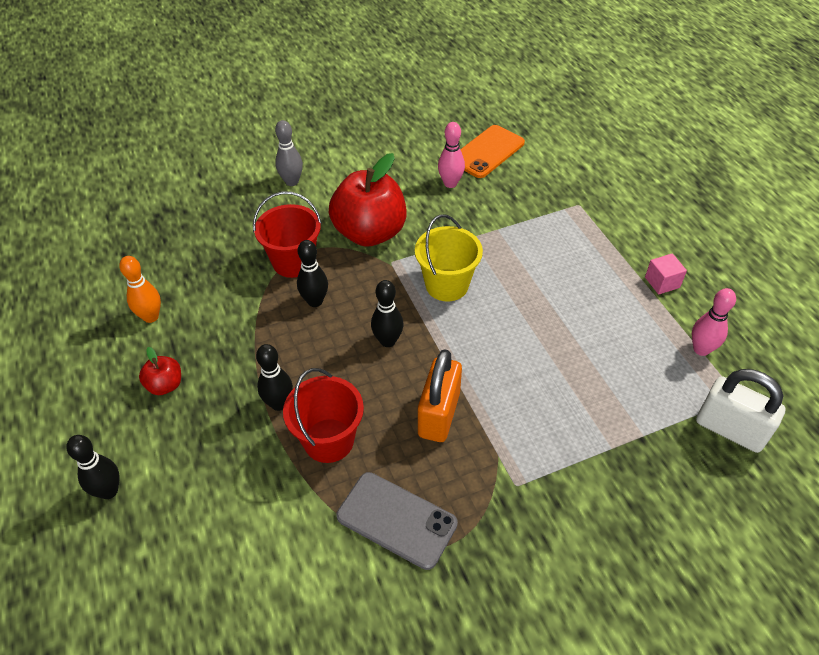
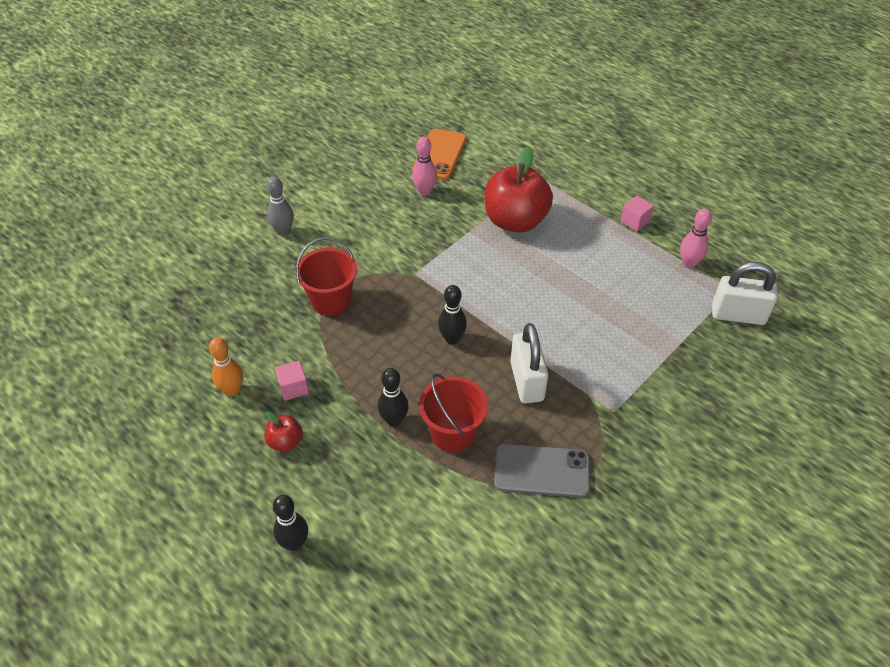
camera: 25 degrees left, 0 degrees up
(206, 335) = (293, 388): none -> pink cube
(315, 301) = (371, 327): black bowling pin -> none
(369, 233) = (382, 254): red apple -> red apple (515, 221)
(439, 414) = (527, 381): orange padlock -> white padlock
(447, 285) = (472, 277): yellow bucket -> none

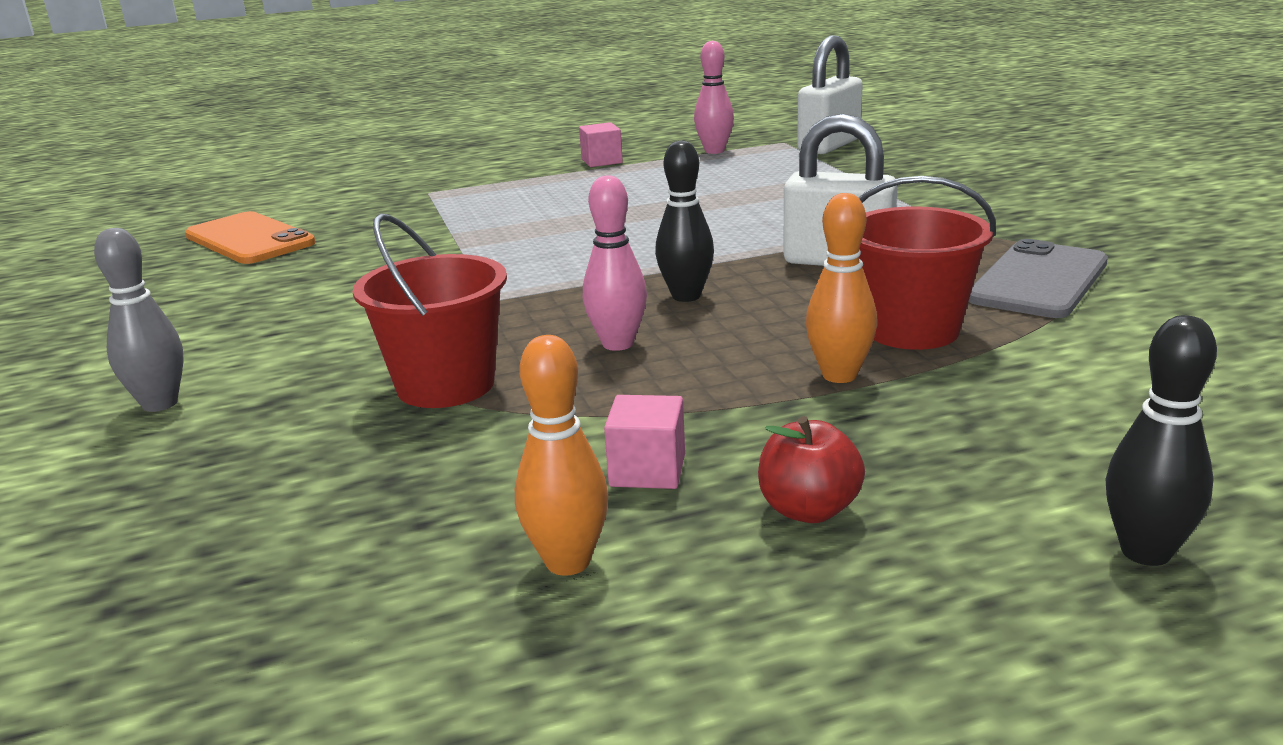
camera: 60 degrees left, 25 degrees down
(394, 420) = (839, 375): black bowling pin -> orange bowling pin
(424, 191) = (310, 262): pink bowling pin -> pink bowling pin (618, 344)
(515, 221) = (490, 217): red apple -> none

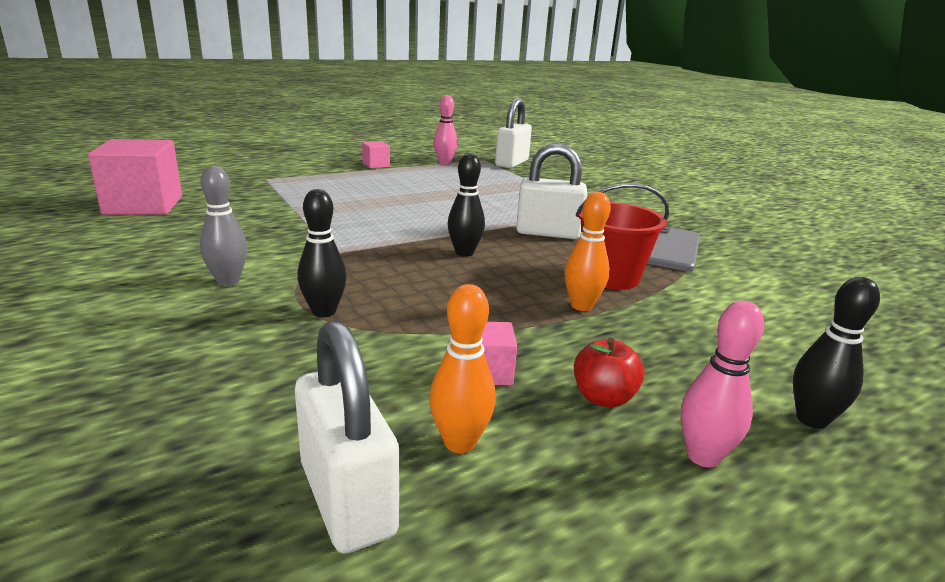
camera: 15 degrees left, 0 degrees up
(160, 404) = (104, 326): grey bowling pin -> grey bowling pin (228, 281)
(249, 239) = (143, 205): orange phone -> pink cube
(392, 623) = (347, 499): none -> white padlock
(445, 385) = (324, 312): red bucket -> black bowling pin
(618, 344) = (433, 284): pink bowling pin -> pink bowling pin (703, 456)

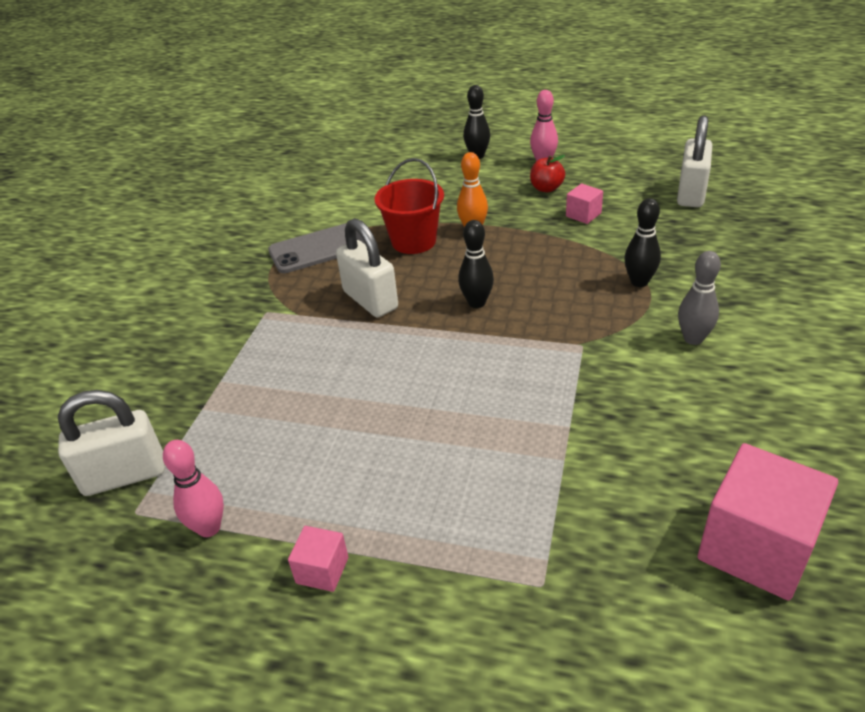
camera: 130 degrees left, 15 degrees up
(459, 442) = (631, 195): orange bowling pin -> none

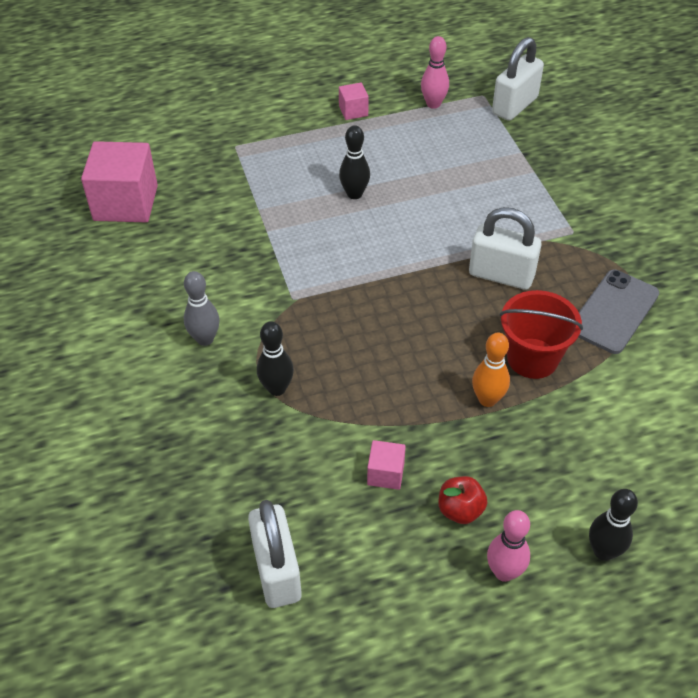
camera: 145 degrees right, 10 degrees up
(477, 303) = (408, 307): black bowling pin -> black bowling pin (354, 194)

